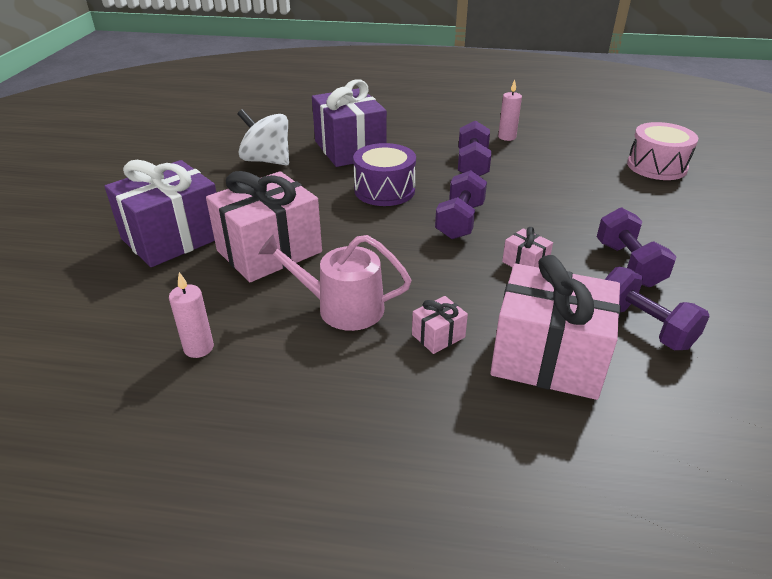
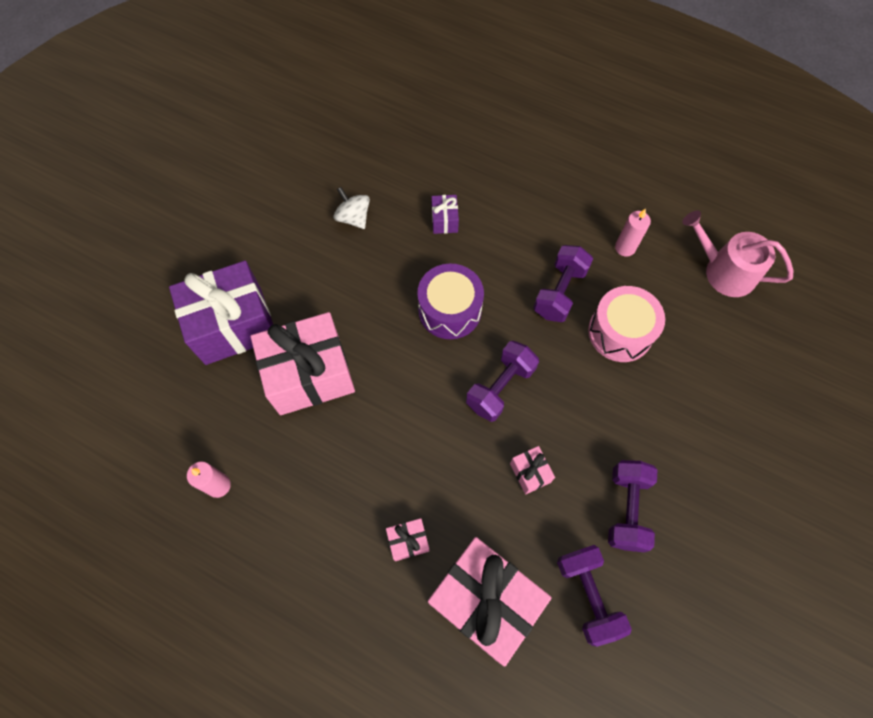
camera: 20 degrees right, 30 degrees up
(267, 161) = (353, 218): white spinning top -> white spinning top, size x0.63
(342, 308) = (344, 476): pink watering can -> pink watering can (724, 271)
(350, 149) = (444, 220): purple gift -> purple gift, size x0.42
(656, 166) = (761, 359): pink drum -> pink drum (620, 332)

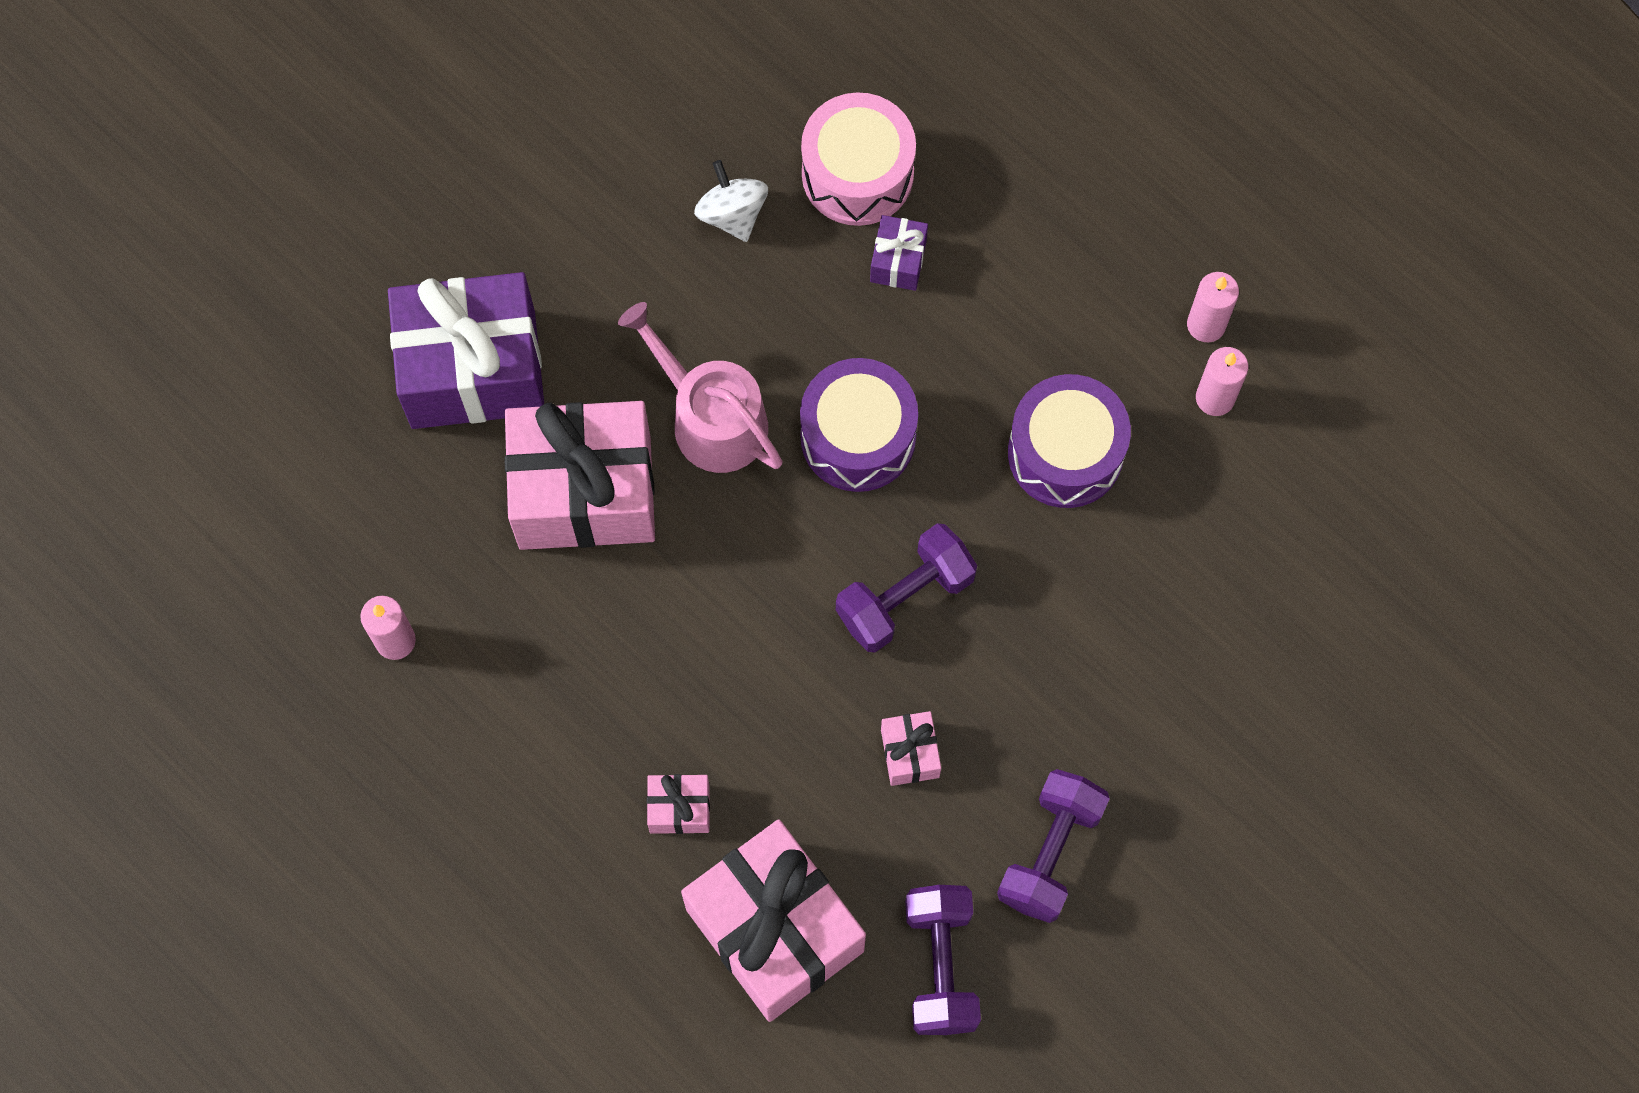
camera: 15 degrees right, 5 degrees up
(559, 292) = (1065, 452): purple dumbbell -> purple drum
(607, 215) = (1206, 324): none -> pink candle
(620, 332) = (1148, 554): pink drum -> pink drum (857, 173)
(724, 271) = (1381, 489): pink watering can -> pink watering can (711, 418)

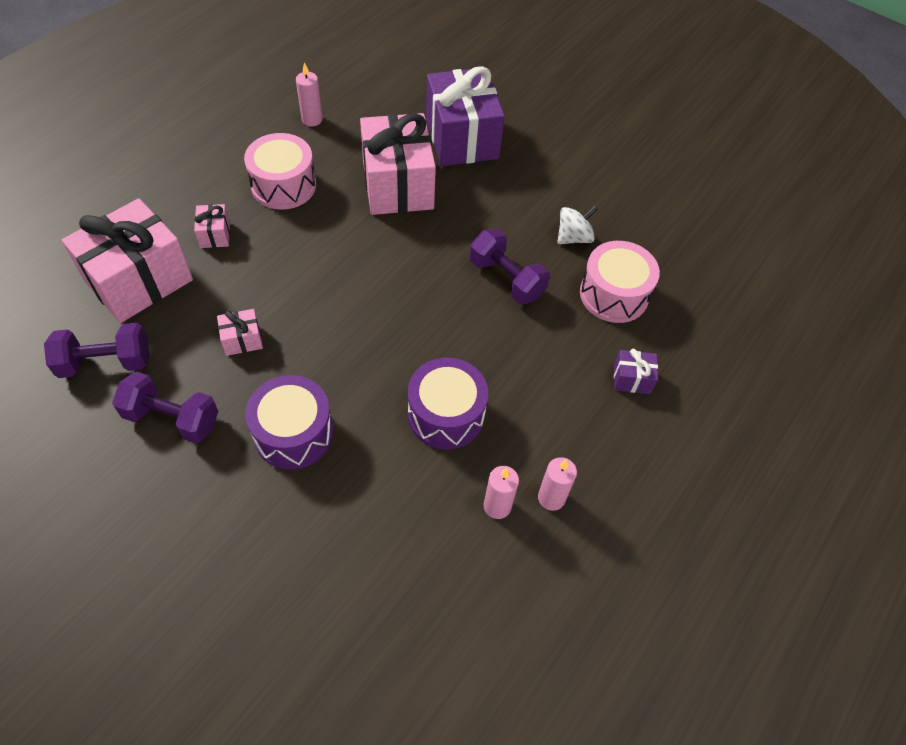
camera: 80 degrees right, 15 degrees down
(568, 692) = (283, 185): none -> pink drum
(711, 418) = (447, 235): pink watering can -> none
(858, 436) = (444, 303): purple drum -> purple drum (293, 433)
(898, 261) = (561, 317): purple gift -> purple gift (632, 379)
(905, 597) = (342, 332): purple dumbbell -> purple dumbbell (506, 279)

